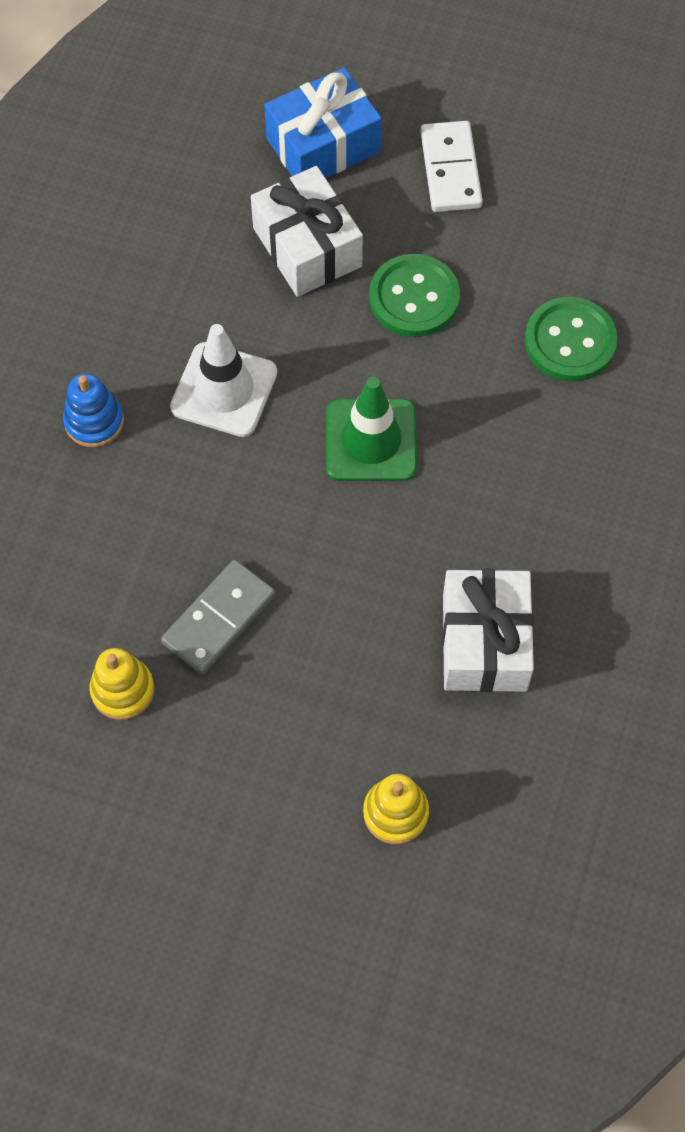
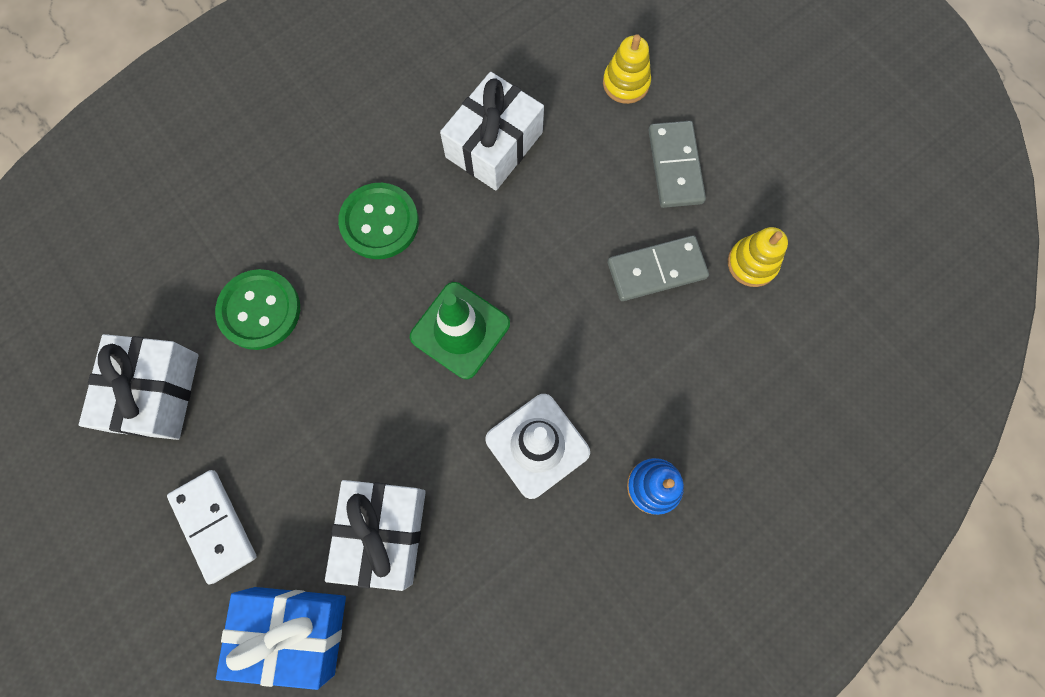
camera: 145 degrees left, 10 degrees up
(273, 746) = (675, 166): none -> grey domino
(414, 298) = (338, 425): green button -> green button (379, 222)
(451, 170) = (214, 526): white domino -> white domino turned 60 degrees counterclockwise
(594, 226) = (156, 392): none -> white gift

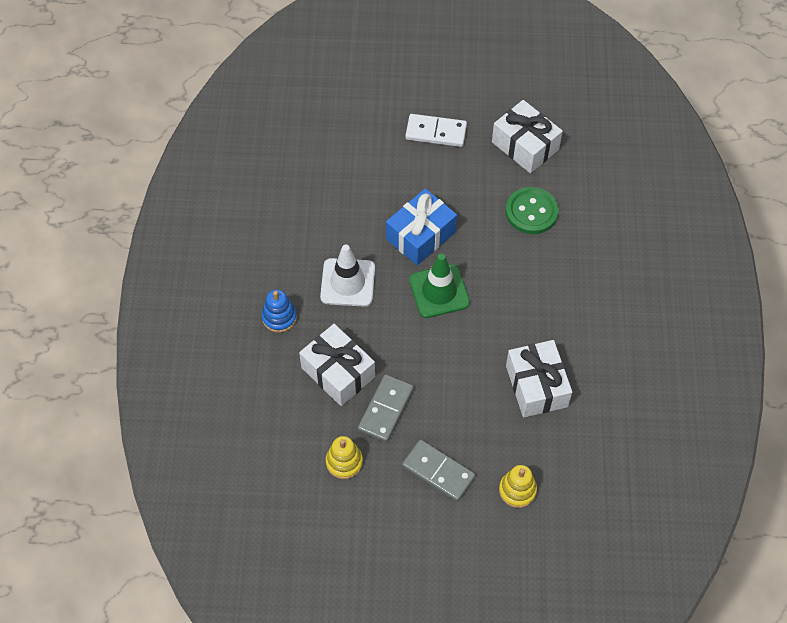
camera: 130 degrees right, 15 degrees down
(293, 630) = (360, 134): blue gift -> blue gift (420, 235)
(379, 222) = (536, 296): green button -> none
(383, 532) = (369, 193): white gift -> white gift (338, 372)

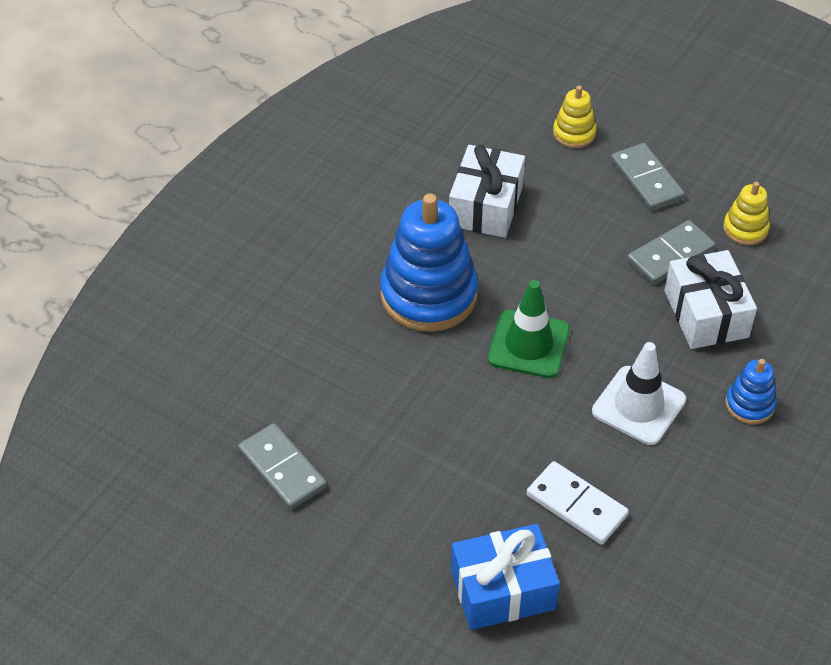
camera: 150 degrees left, 10 degrees down
(420, 235) = (508, 419): blue gift -> blue gift (503, 589)
(436, 132) = (389, 549): white domino -> white domino (576, 505)
(524, 295) = (429, 295): none -> blue stacking toy
(525, 146) = (282, 469): white gift -> grey domino
(531, 212) = (344, 381): green button -> none

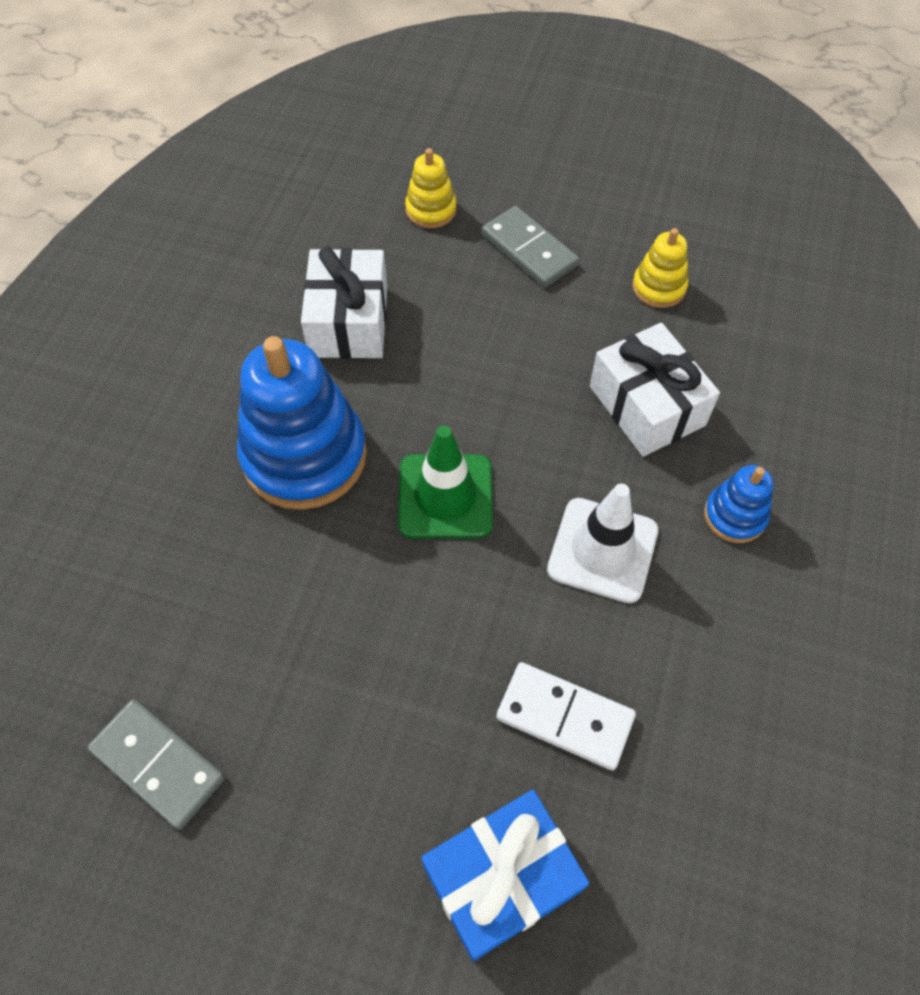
camera: 15 degrees left, 10 degrees up
(670, 255) = (583, 339): grey domino -> none

